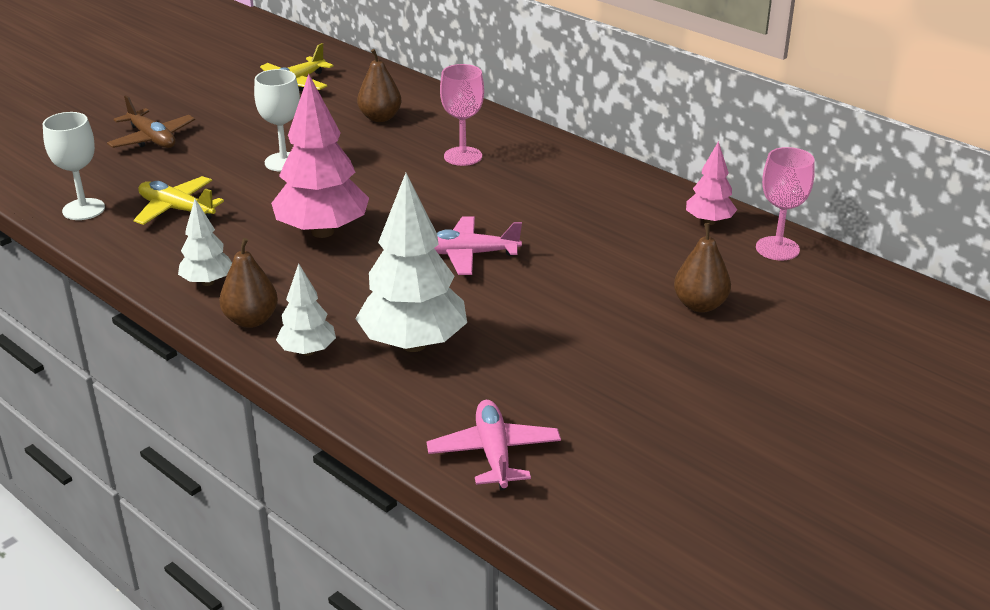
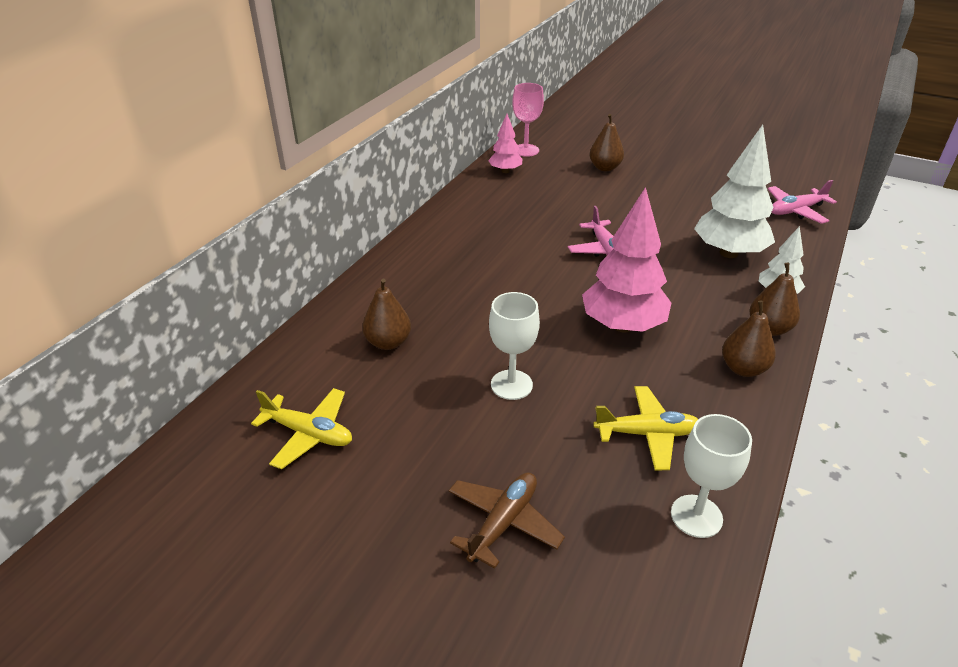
camera: 105 degrees left, 5 degrees up
(176, 209) = (647, 434): yellow plane -> yellow plane turned 105 degrees counterclockwise
(207, 282) = (743, 369): white tree -> brown pear
(463, 156) = (453, 278): pink goblet -> none

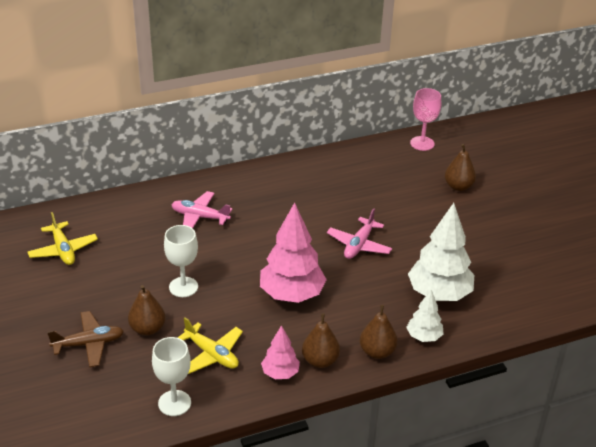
camera: 40 degrees right, 0 degrees up
(388, 342) = (155, 227): brown pear -> brown pear (147, 329)
(505, 171) = (382, 153): pink tree -> pink tree (280, 373)
(796, 211) = (549, 296): pink plane -> pink plane (200, 217)

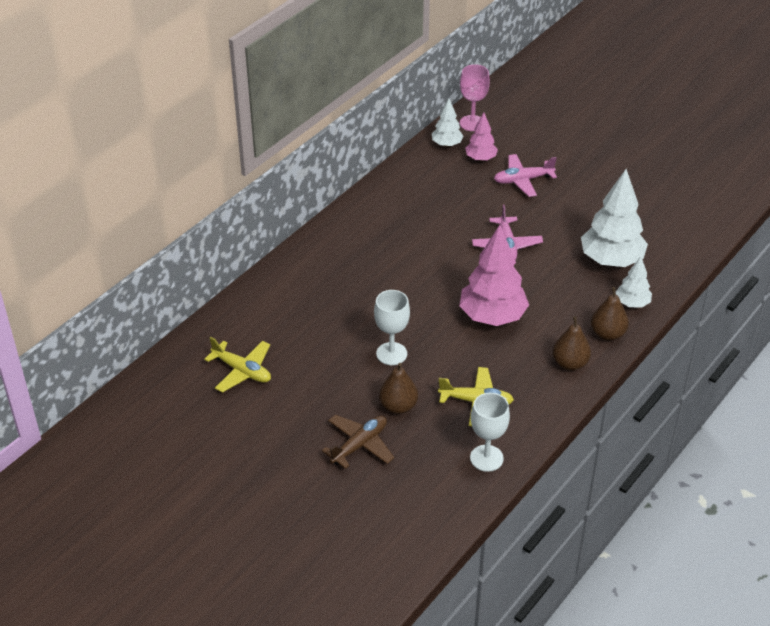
camera: 30 degrees left, 5 degrees up
(200, 217) = (340, 281): pink plane -> pink plane (523, 180)
(280, 373) = (548, 390): pink tree -> pink tree (480, 158)
(385, 151) = (447, 144): none -> white tree
(458, 186) = (540, 153): brown pear -> none

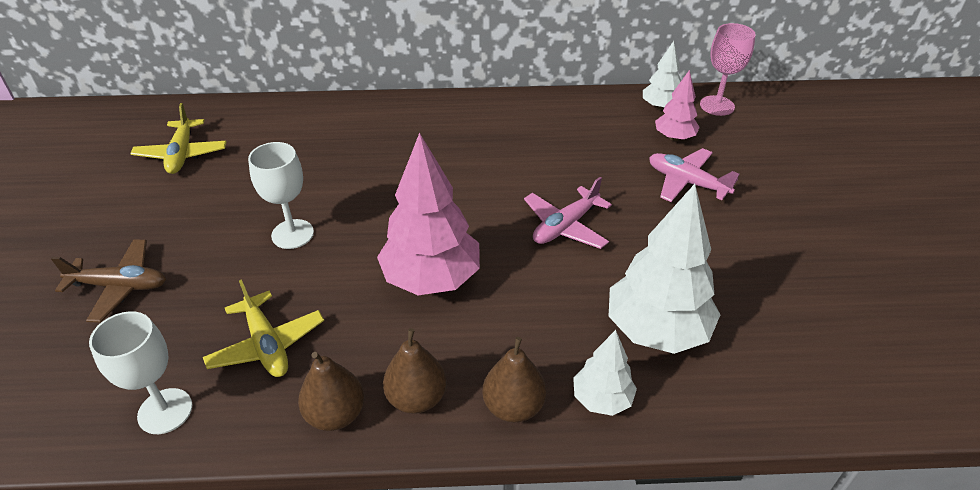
camera: 50 degrees right, 0 degrees up
(398, 406) = (208, 283): brown pear -> brown pear (335, 414)

